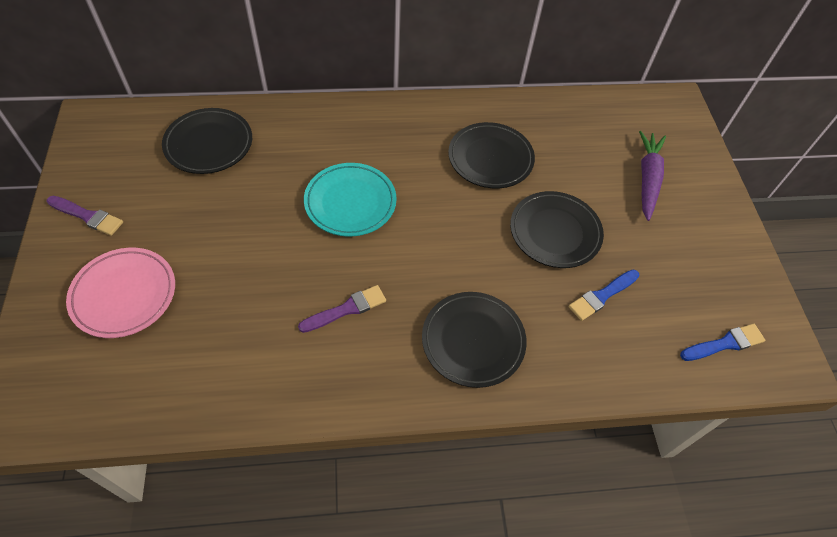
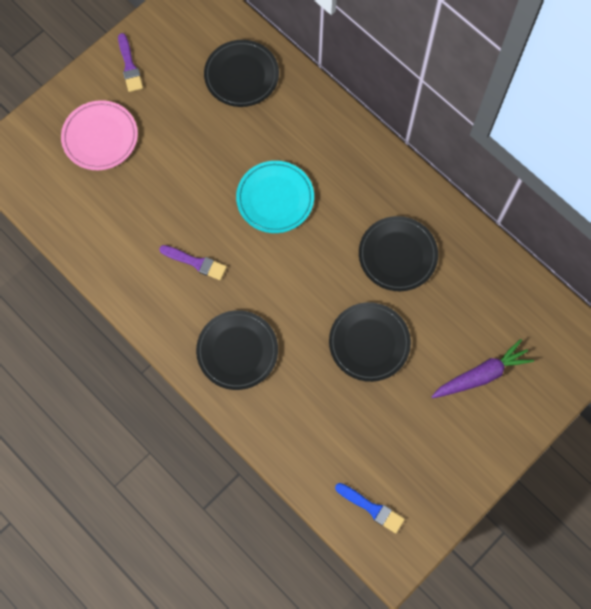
camera: 55 degrees right, 15 degrees up
(602, 296) = (342, 407): blue brush -> none

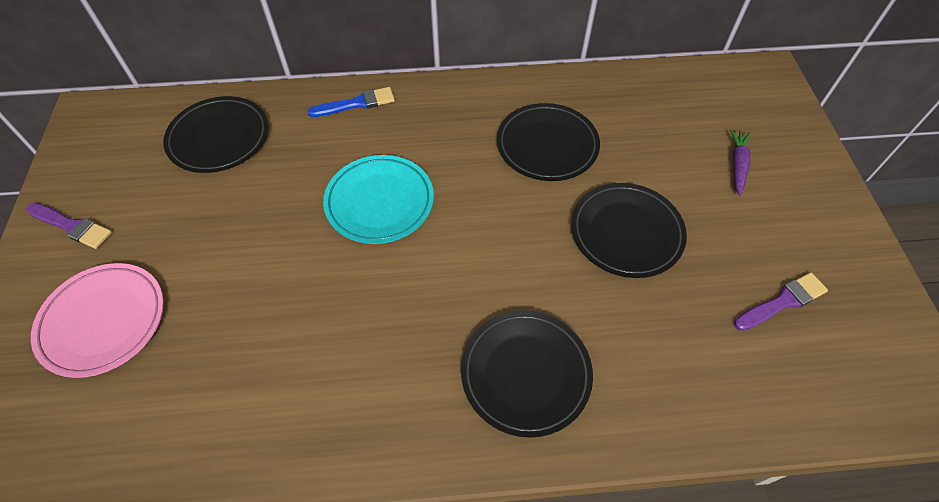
camera: 50 degrees left, 15 degrees down
(195, 262) = (369, 335): purple brush -> purple brush (782, 302)
(371, 508) = (848, 372): blue brush -> blue brush (356, 104)
(481, 375) = (737, 165): purple carrot -> purple carrot, size x0.62

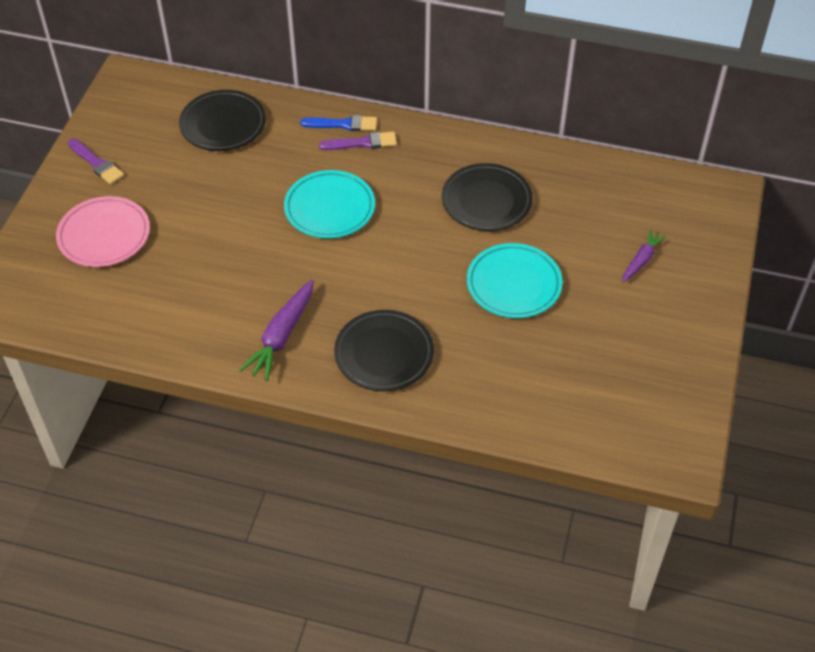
camera: 20 degrees right, 5 degrees down
(387, 392) = (282, 336): none -> purple carrot
(626, 233) = (513, 284): black plate -> turquoise plate
(782, 302) = (607, 366): purple brush -> purple brush (362, 143)

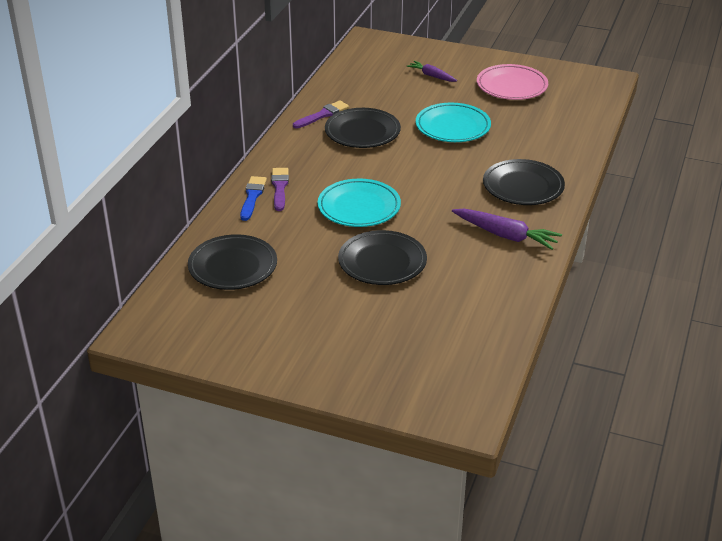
camera: 85 degrees left, 15 degrees down
(96, 163) = (269, 352): purple brush -> purple brush (322, 115)
(104, 235) = (376, 342): pink plate -> pink plate (511, 86)
(231, 233) = (382, 262): none -> black plate

